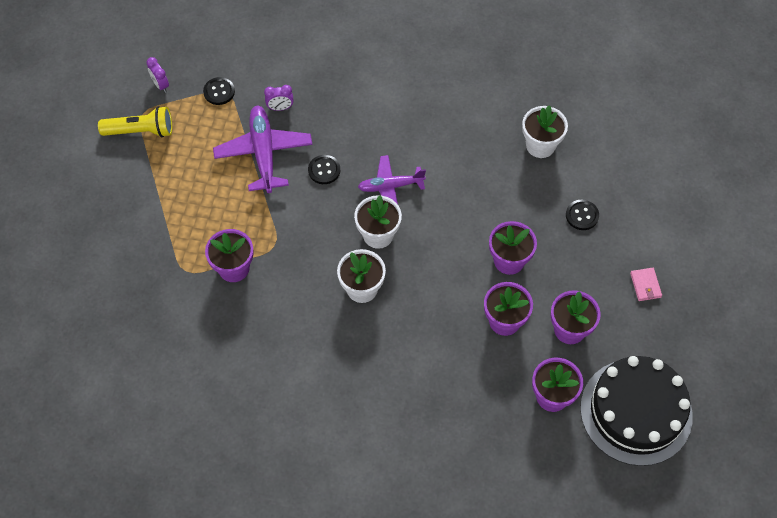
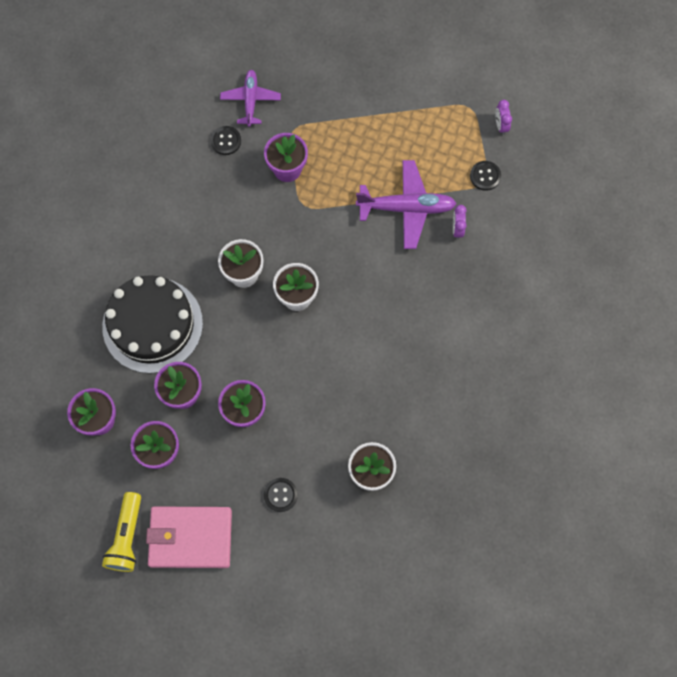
camera: 100 degrees right, 10 degrees up
(141, 131) = (449, 105): yellow flashlight -> yellow flashlight (127, 537)
(160, 85) = (501, 125): purple clock -> purple clock turned 75 degrees counterclockwise
(324, 170) = (377, 259): black button -> black button (226, 141)
(390, 186) = (348, 317): purple plane -> purple plane (251, 100)
(636, 411) = (66, 492): black cake -> black cake (152, 325)
(645, 285) = (190, 538): pink wallet -> pink wallet, size x2.45

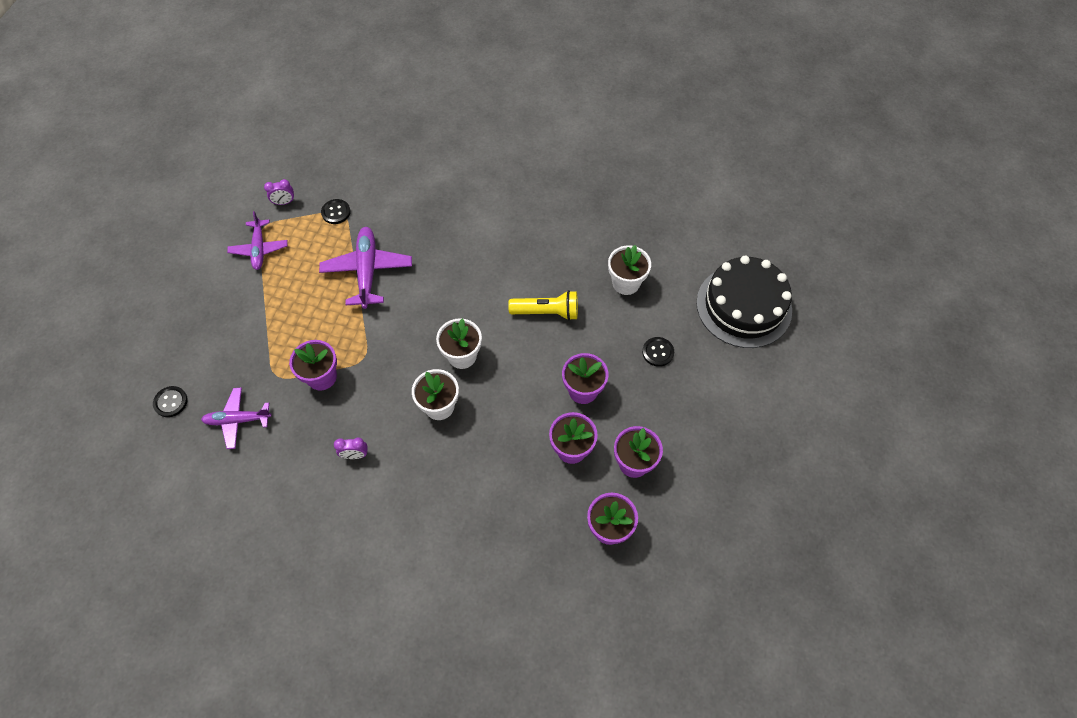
camera: 95 degrees left, 10 degrees down
(127, 537) = (723, 483): yellow flashlight -> yellow flashlight (547, 312)
(152, 325) = (500, 488): black cake -> black cake (743, 306)
(190, 538) = (712, 425): pink wallet -> none
(226, 141) = (285, 440): black button -> black button (171, 402)
(441, 105) = (259, 249): none -> purple plane
(457, 229) = (389, 231): purple clock -> purple clock (355, 455)

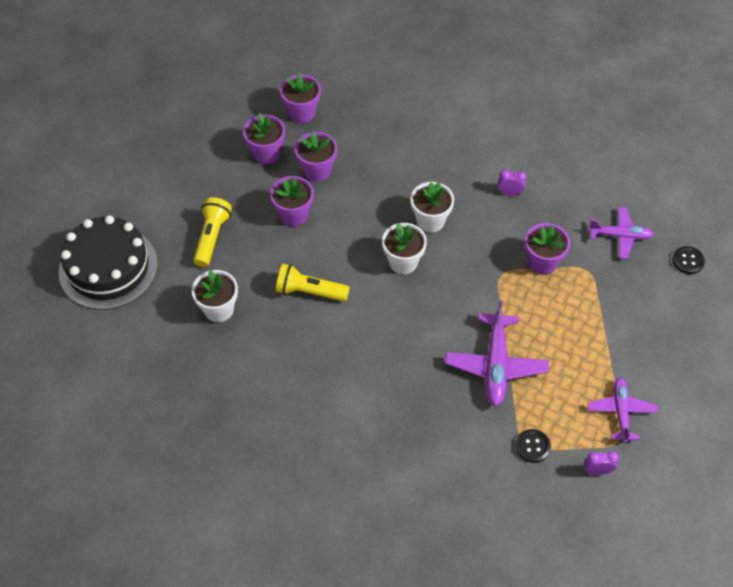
camera: 170 degrees left, 5 degrees down
(658, 352) = (212, 237): black button -> yellow flashlight

